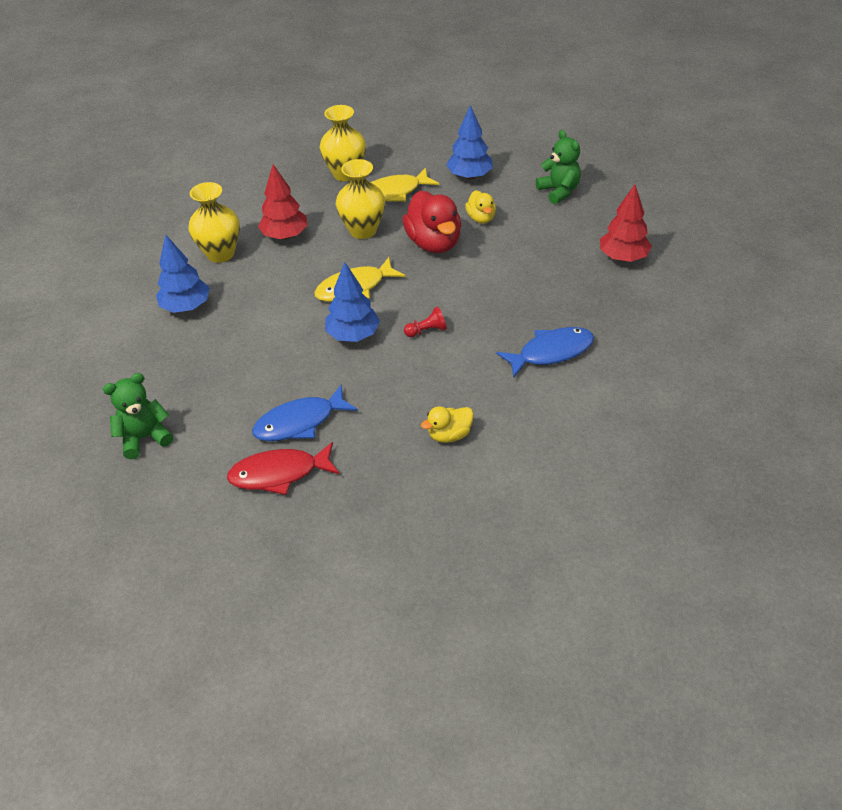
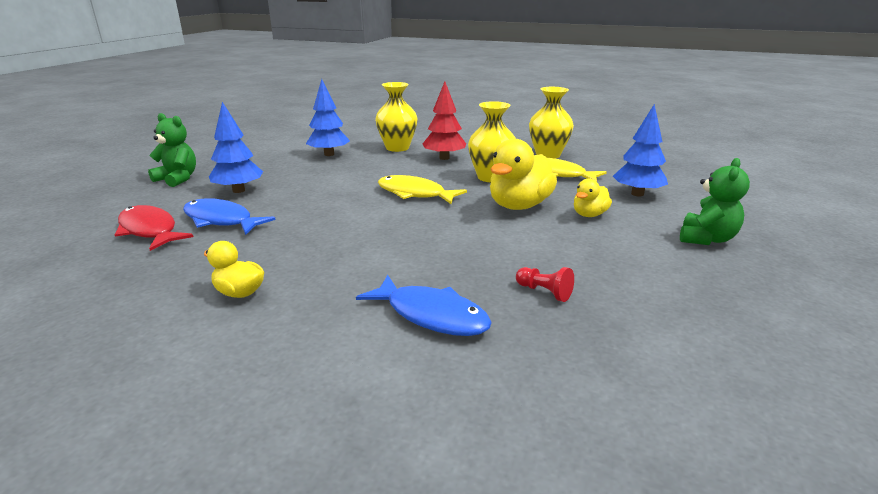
camera: 55 degrees right, 20 degrees down
(353, 335) = (352, 209): blue tree -> blue tree (238, 190)
(427, 331) = (391, 237): red pawn -> red pawn (544, 292)
(434, 243) = (519, 206): red duck -> yellow duck
(623, 257) = (675, 314): red tree -> none

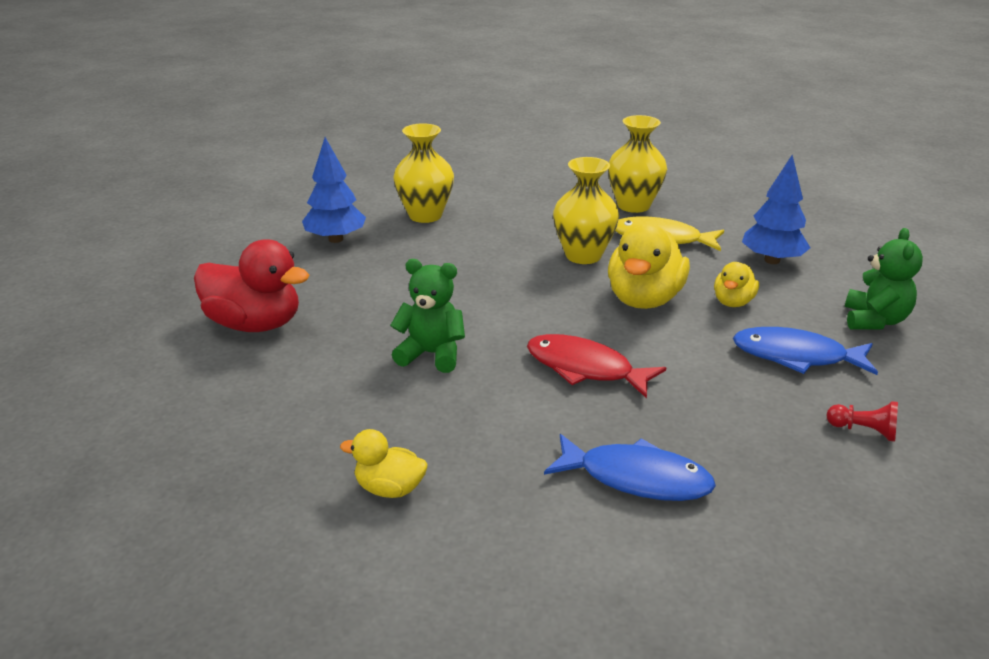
camera: 15 degrees left, 5 degrees up
(149, 230) = (185, 413): red fish -> red fish (585, 368)
(177, 179) = (145, 315): green teddy bear -> green teddy bear (431, 354)
(221, 220) = (273, 380): blue fish -> blue fish (796, 356)
(238, 190) = (255, 324): blue tree -> red duck
(415, 194) = (502, 297): yellow fish -> none
(444, 158) = (502, 227): red tree -> none
(544, 292) = (739, 425): red pawn -> red pawn (864, 431)

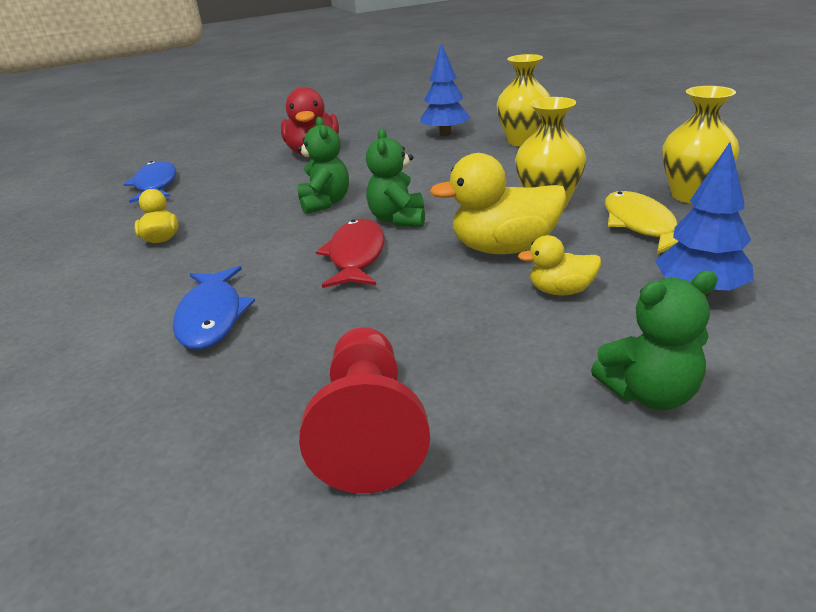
camera: 65 degrees right, 0 degrees up
(529, 327) = (398, 219): none -> green teddy bear
(796, 356) = (488, 352): blue fish -> blue fish (156, 185)
(864, 431) = (369, 429): red pawn -> red pawn, size x2.23

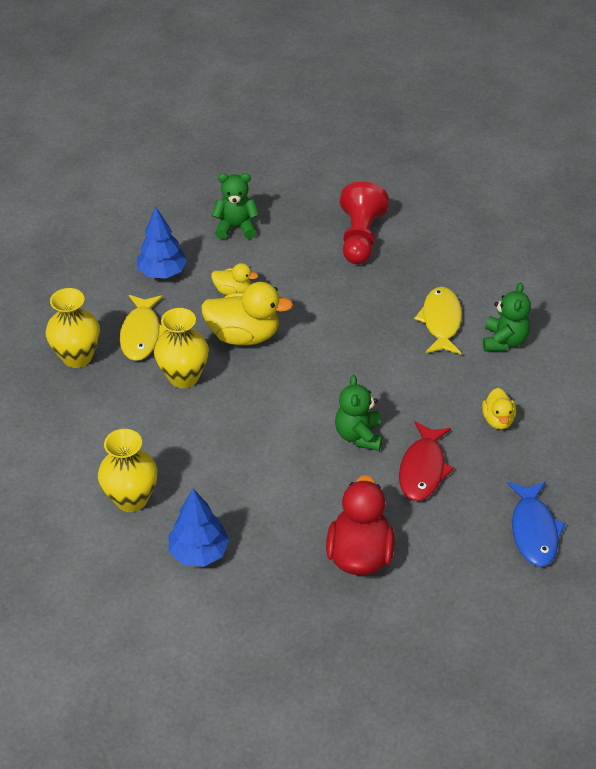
camera: 170 degrees left, 15 degrees up
(212, 317) = (441, 321): blue fish -> yellow fish
(356, 256) = (344, 355): red fish -> red fish (423, 469)
(398, 219) = (303, 391): green teddy bear -> green teddy bear (504, 341)

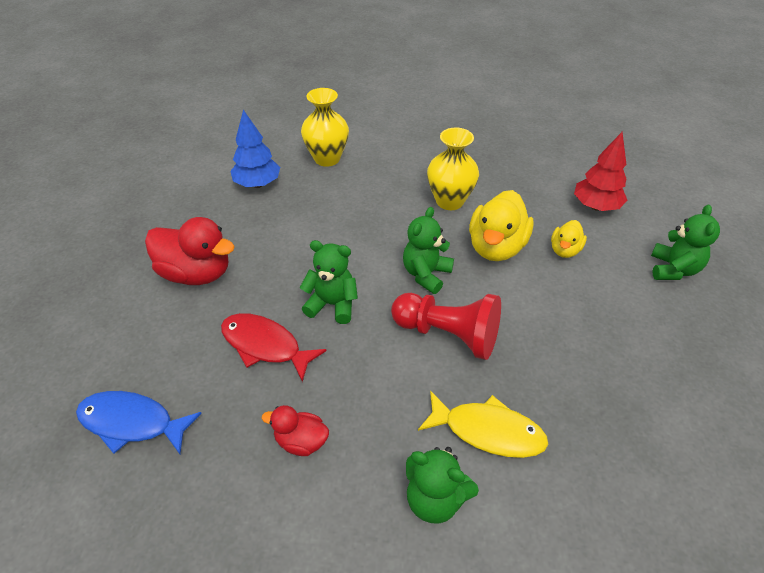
camera: 105 degrees right, 0 degrees up
(77, 357) = (489, 148): yellow vase -> none
(141, 334) = (510, 184): yellow fish -> none
(162, 273) = (596, 206): blue tree -> red tree
(297, 378) = (426, 274): none -> green teddy bear
(360, 238) = (661, 383): red pawn -> red pawn (448, 335)
(497, 420) = (301, 441): yellow duck -> red duck

